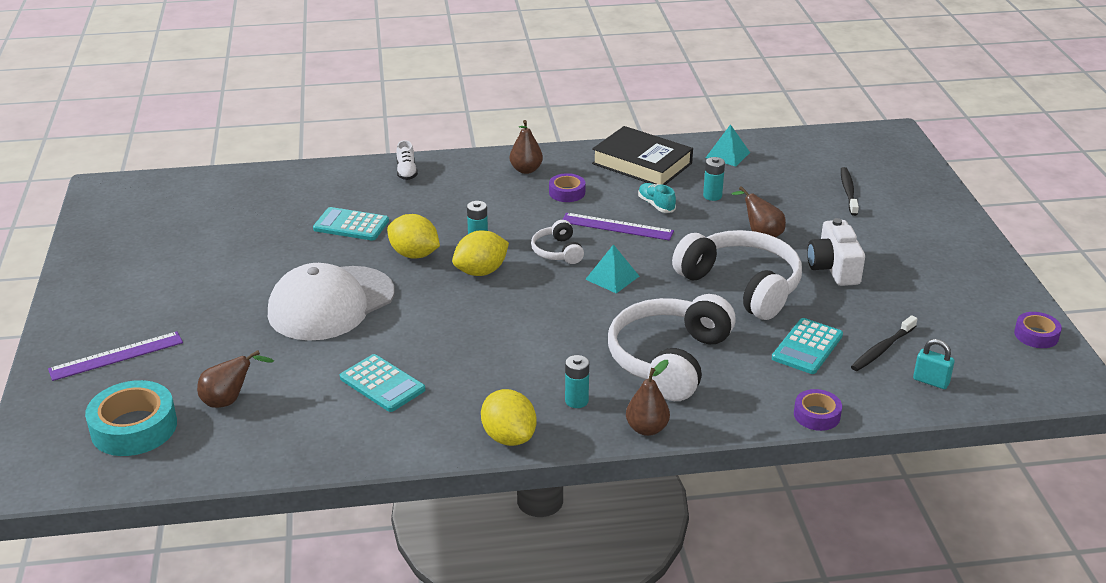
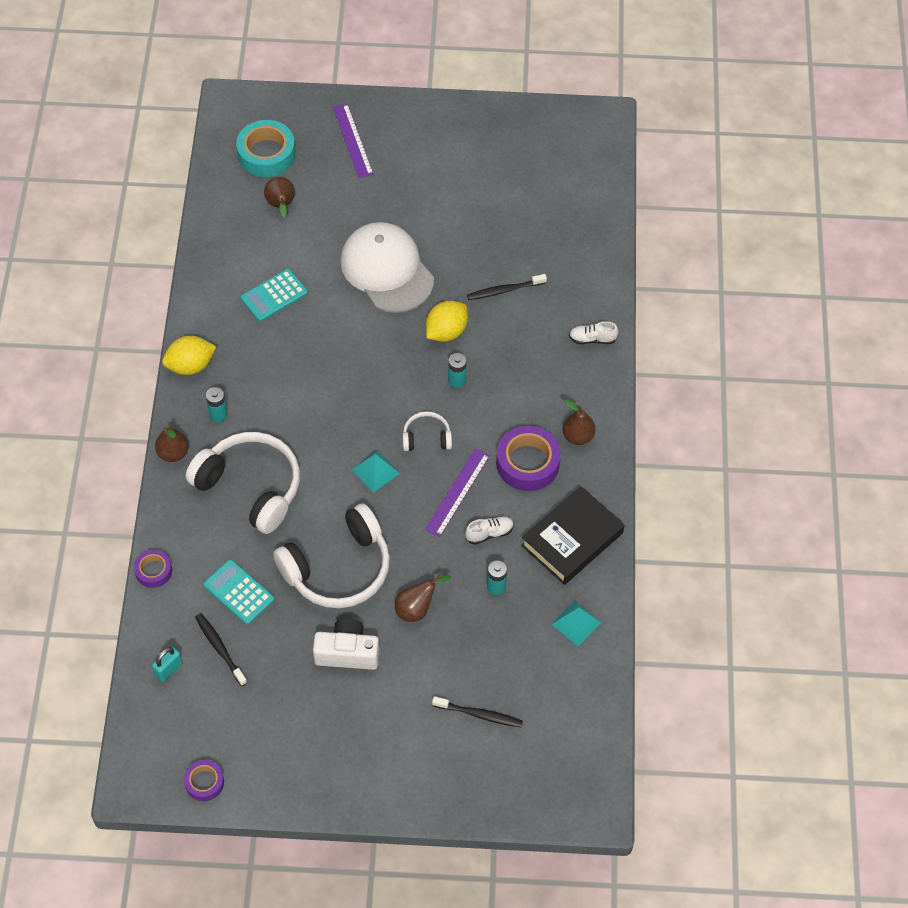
camera: 100 degrees right, 25 degrees up
(351, 225) = (504, 290): turquoise calculator -> black toothbrush
(481, 271) = (408, 376): yellow lemon -> none
(567, 192) = (527, 463): purple tape -> purple tape, size x1.79
(656, 205) = (489, 533): turquoise shoe -> white shoe

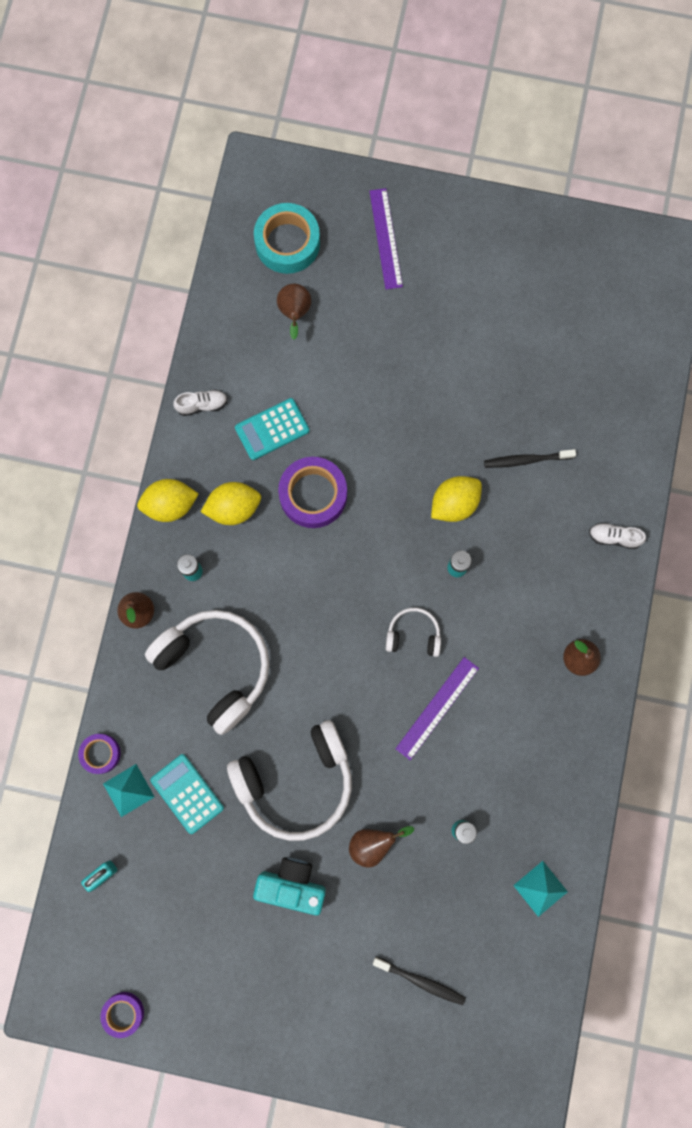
camera: 10 degrees right, 20 degrees up
(220, 648) = (159, 858): black toothbrush -> none
(248, 360) = (233, 508): none -> yellow lemon
(347, 653) = (292, 885): white camera -> turquoise camera
(376, 471) = (352, 668): turquoise pyramid -> turquoise pyramid (128, 790)
(387, 270) = (400, 414): white cap -> none
(489, 533) = (464, 764): white shoe -> white shoe (202, 405)
(527, 463) = (518, 683): purple tape -> purple tape (313, 495)
(572, 539) = (552, 785): black book -> none

